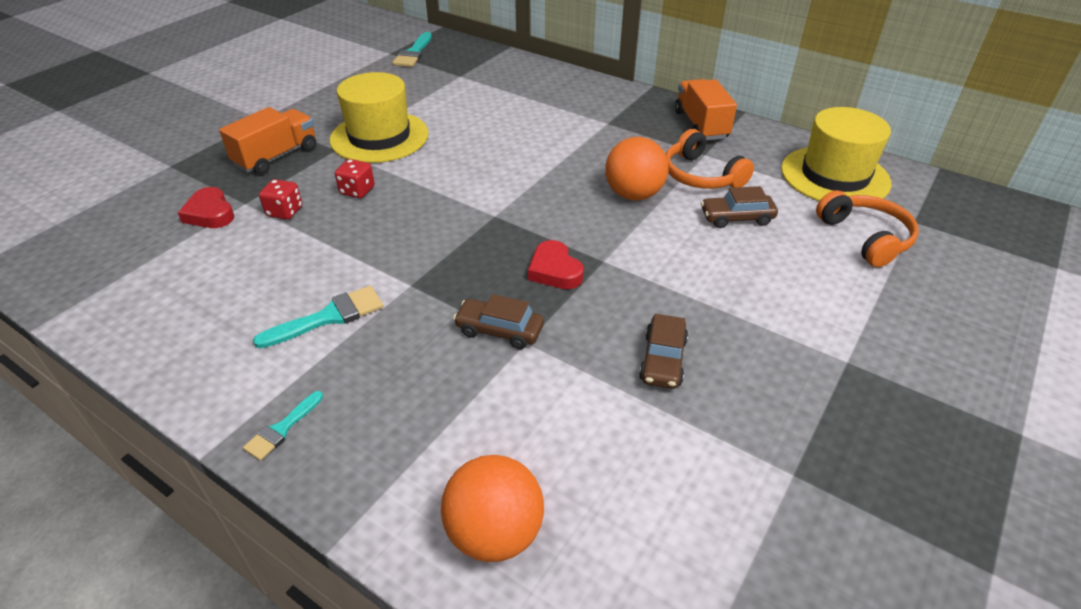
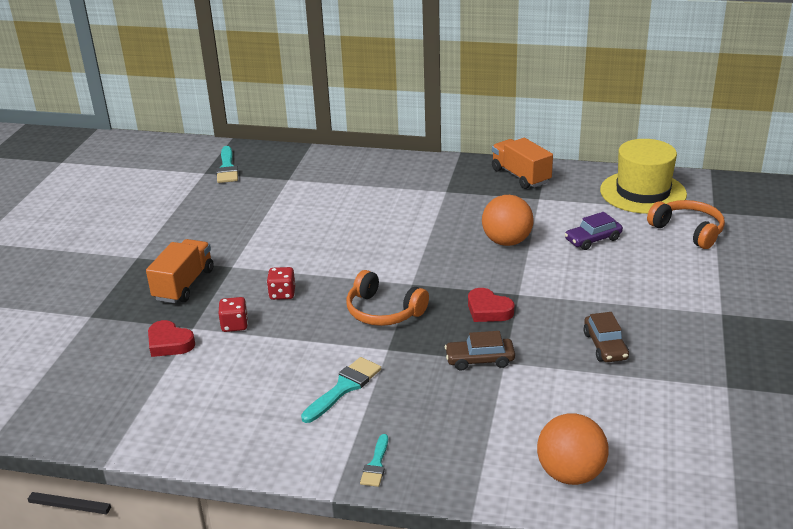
camera: 20 degrees left, 10 degrees down
(379, 137) = (262, 247): yellow hat -> none
(701, 175) = (547, 215): orange headphones -> orange headphones (383, 311)
(736, 218) = (593, 240): brown car -> purple car

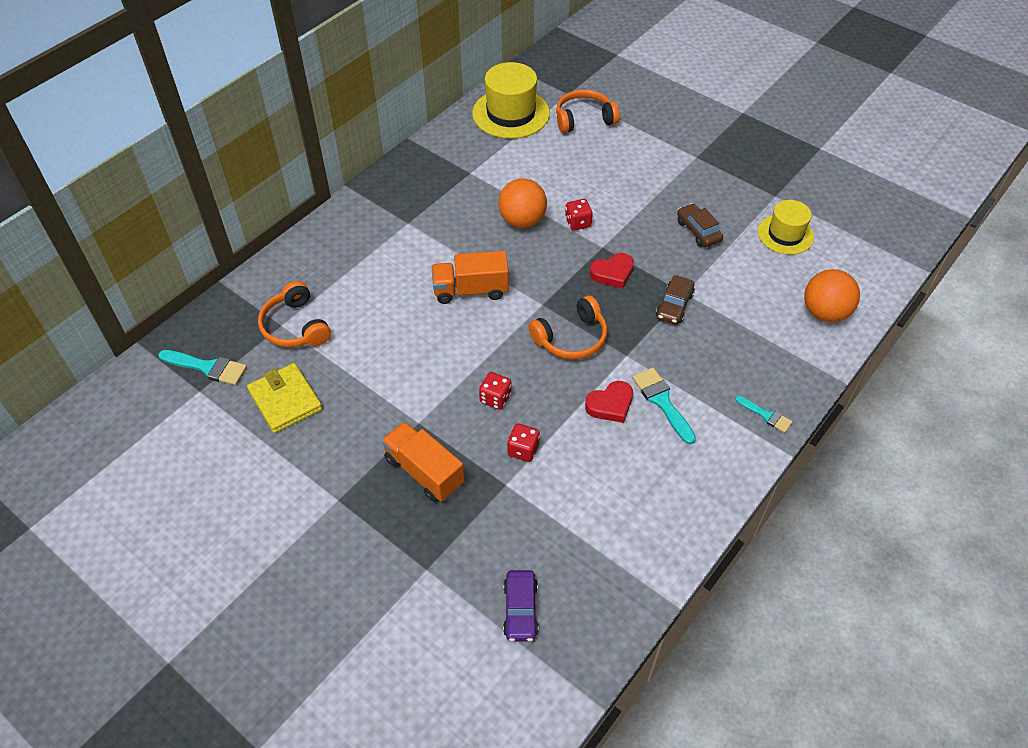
camera: 65 degrees left, 20 degrees up
(169, 343) = (520, 510): red heart -> red heart (610, 405)
(217, 205) = (285, 400): none -> yellow wallet
(291, 185) = (295, 326): none -> orange headphones
(520, 176) = (424, 167): orange truck -> orange truck (470, 290)
(536, 271) = (578, 223): none -> red dice
(593, 240) = (557, 172): purple car -> purple car (520, 610)
(605, 346) = (698, 231): brown car -> brown car turned 135 degrees counterclockwise
(669, 410) = (785, 234): none -> yellow hat

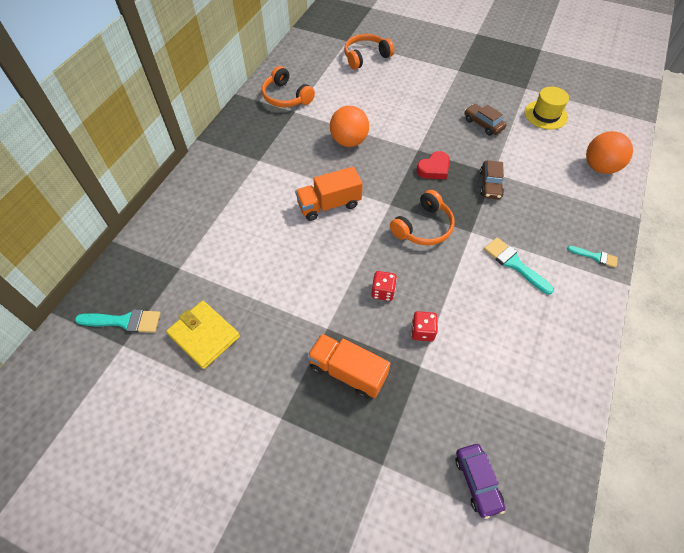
camera: 15 degrees left, 5 degrees up
(295, 326) = (192, 267): orange headphones -> orange headphones (286, 97)
(511, 113) = (309, 62): yellow hat -> none
(578, 223) = (392, 135): red dice -> none
(610, 405) = (476, 276): red heart -> none

